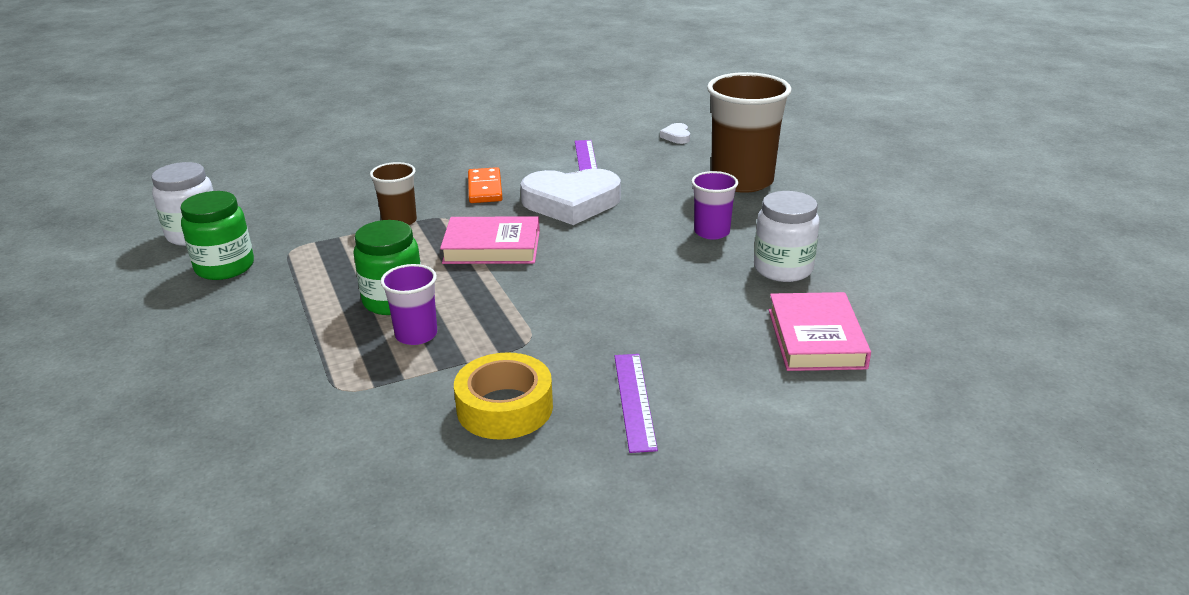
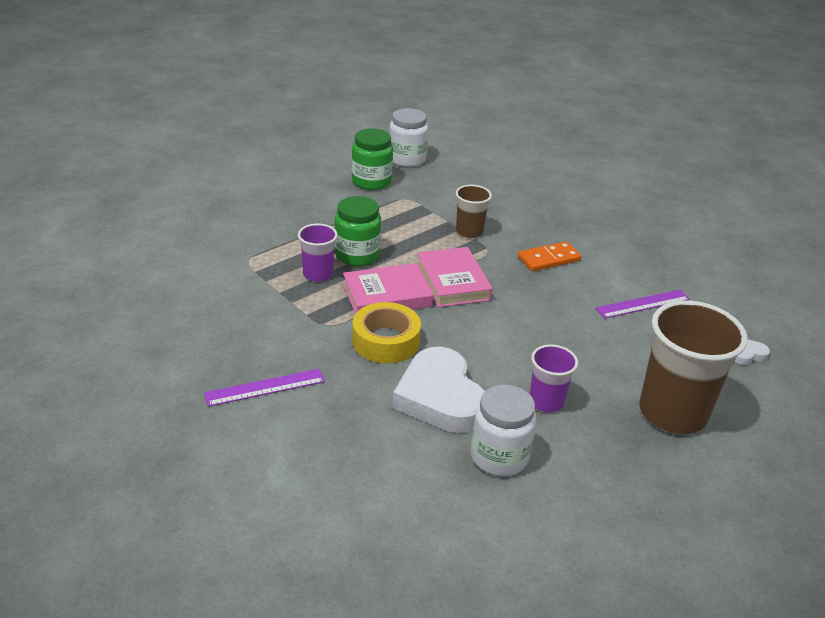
camera: 70 degrees right, 5 degrees up
(505, 408) = (243, 329): yellow tape -> yellow tape (386, 341)
(571, 203) = (552, 309): white heart -> white heart (440, 397)
(816, 338) = (383, 486): pink book -> pink book (387, 295)

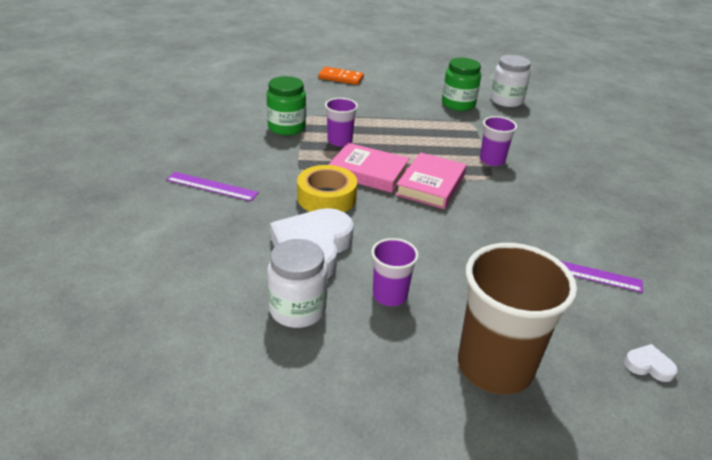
camera: 40 degrees right, 0 degrees up
(357, 255) = (383, 141): green jar -> green jar (286, 127)
(469, 231) = (492, 160): brown cup -> purple cup
(549, 259) = (537, 204): orange domino -> orange domino (341, 78)

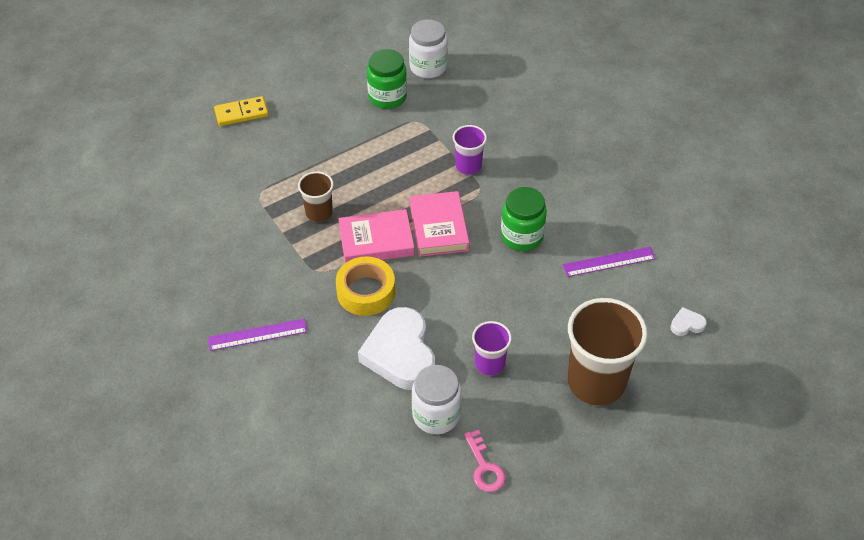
camera: 30 degrees left, 15 degrees up
(286, 127) = (254, 221): green jar -> green jar (522, 236)
(301, 380) = (484, 467): none -> pink key
(339, 141) = (319, 213): purple cup -> brown cup
(341, 78) = (241, 113): orange domino -> yellow domino

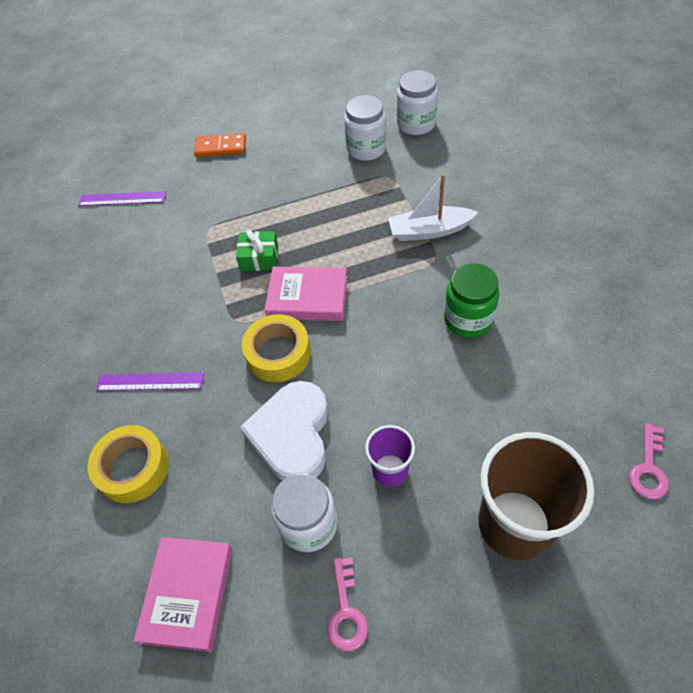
camera: 20 degrees right, 5 degrees up
(241, 113) = (221, 147): yellow domino -> orange domino
(271, 404) = (133, 468): none -> yellow tape
(319, 213) = (259, 258): brown cup -> green gift
(387, 97) = (366, 149): green jar -> white jar
(439, 227) = (378, 294): pink book -> pink book (188, 594)
(468, 166) = (429, 231): purple cup -> white boat
(609, 261) = (564, 367): purple ruler -> purple ruler (122, 199)
(687, 324) = (648, 468): white heart -> pink key

